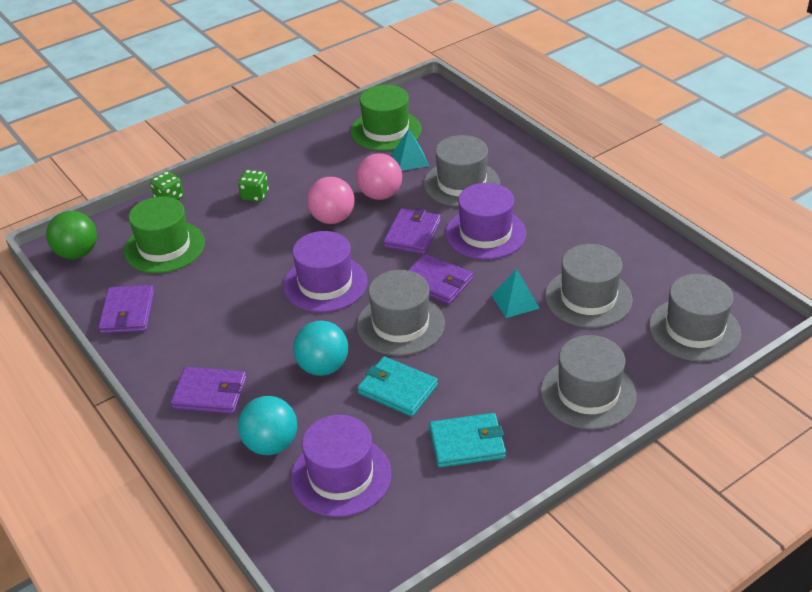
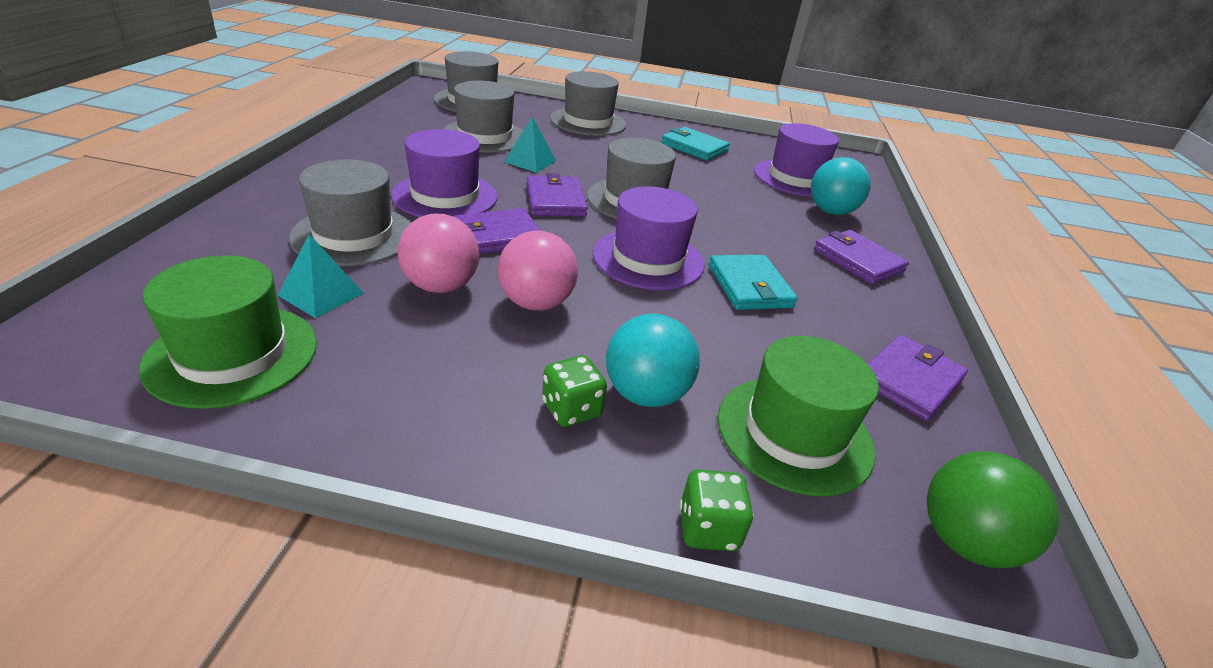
camera: 140 degrees left, 5 degrees down
(323, 367) = (736, 218): turquoise ball -> turquoise ball (645, 394)
(397, 389) = (698, 181): turquoise wallet -> turquoise wallet (749, 286)

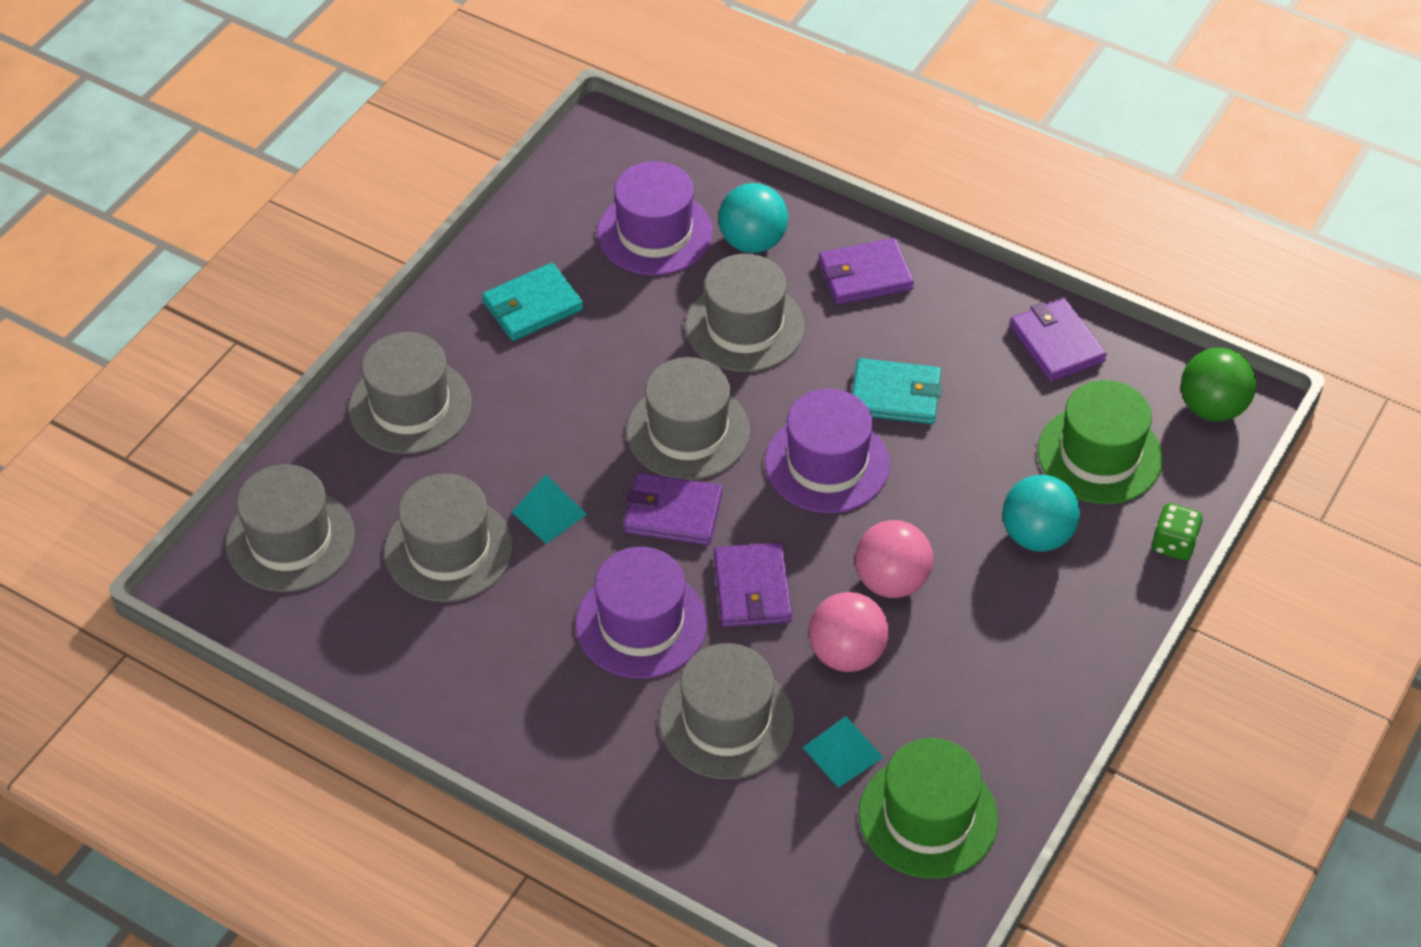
camera: 65 degrees left, 15 degrees up
(571, 409) = (1045, 590): green dice -> none
(750, 214) = (744, 327): none -> grey hat

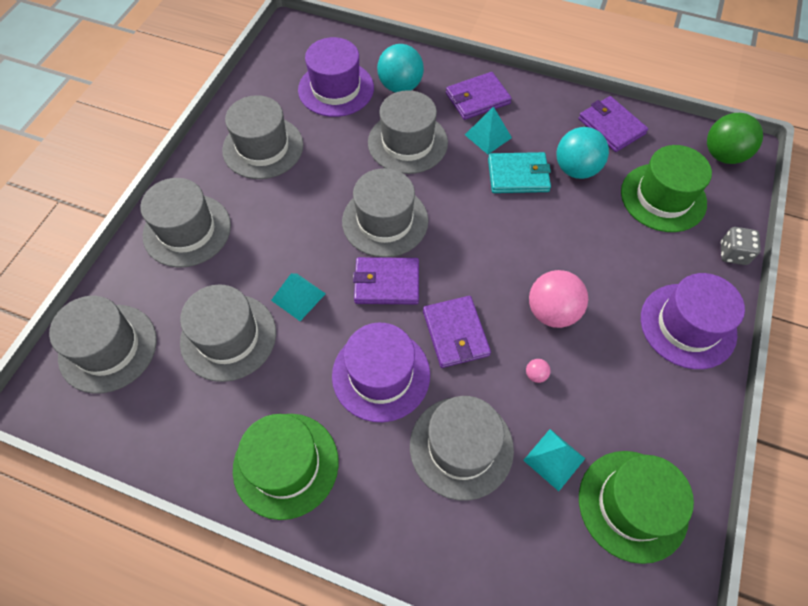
camera: 10 degrees left, 10 degrees up
(500, 707) = (286, 465): none -> green hat
(532, 306) = (263, 147): turquoise wallet -> grey hat
(827, 463) = (485, 230): purple hat -> purple hat (687, 325)
(846, 654) = (535, 375): pink ball -> pink ball, size x0.41
(866, 333) = (488, 136): none -> turquoise pyramid
(1037, 535) = (640, 261): turquoise ball -> turquoise ball (576, 169)
(1173, 544) = (733, 254): green dice -> grey dice

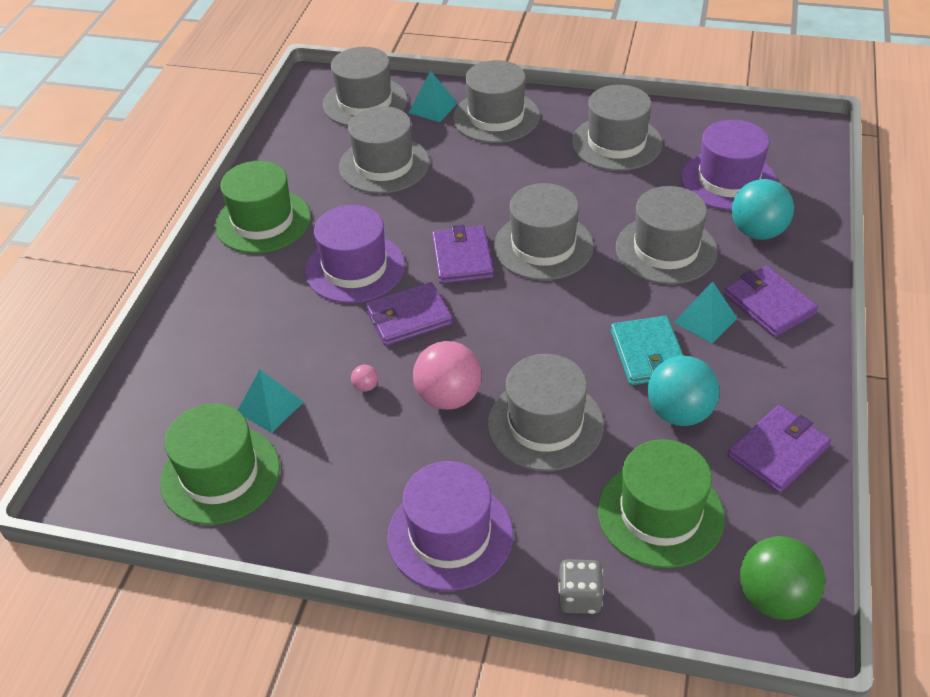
camera: 85 degrees right, 15 degrees down
(298, 296) = (434, 200): turquoise pyramid -> turquoise pyramid (433, 108)
(461, 447) = (282, 334): grey hat -> grey hat (545, 424)

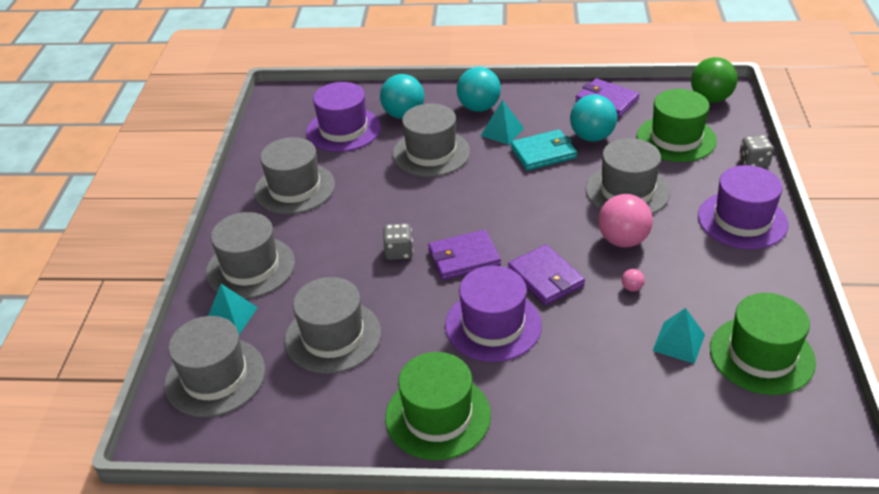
camera: 100 degrees left, 5 degrees down
(487, 212) = (399, 252): none -> grey dice
(543, 246) = (439, 214): grey hat -> none
(769, 304) = (479, 108): purple wallet -> turquoise ball

